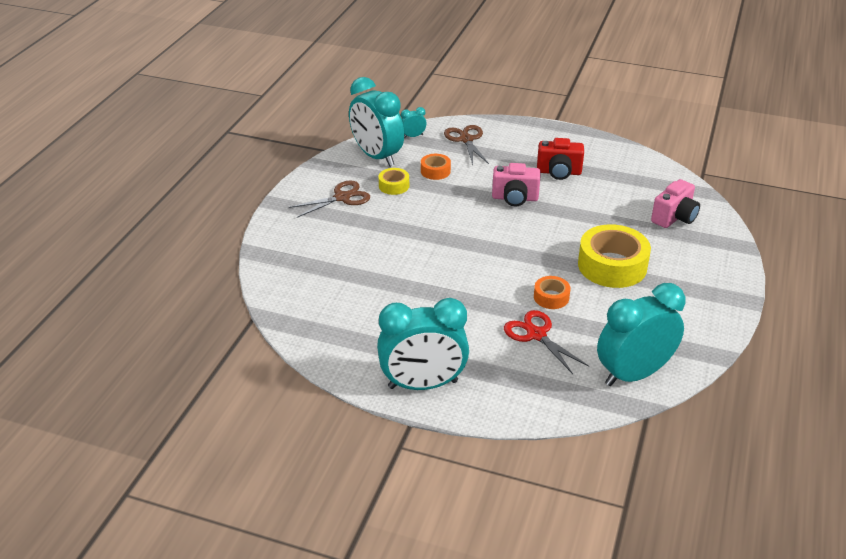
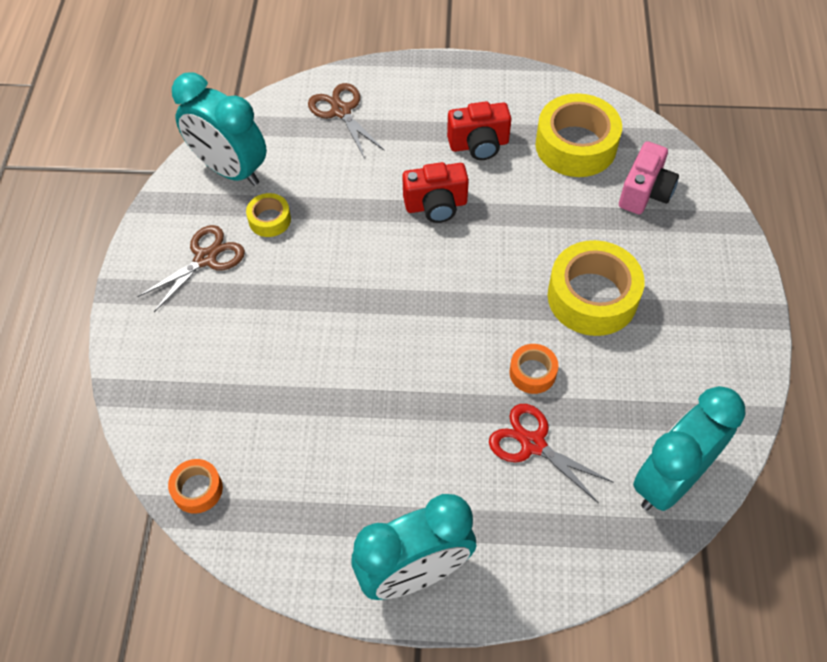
camera: 15 degrees left, 20 degrees up
(413, 136) = (268, 120): turquoise clock -> none
(435, 171) = (317, 179): orange tape -> orange tape (197, 489)
(515, 198) = (436, 205): pink camera -> red camera
(631, 184) = (576, 145): none -> yellow tape

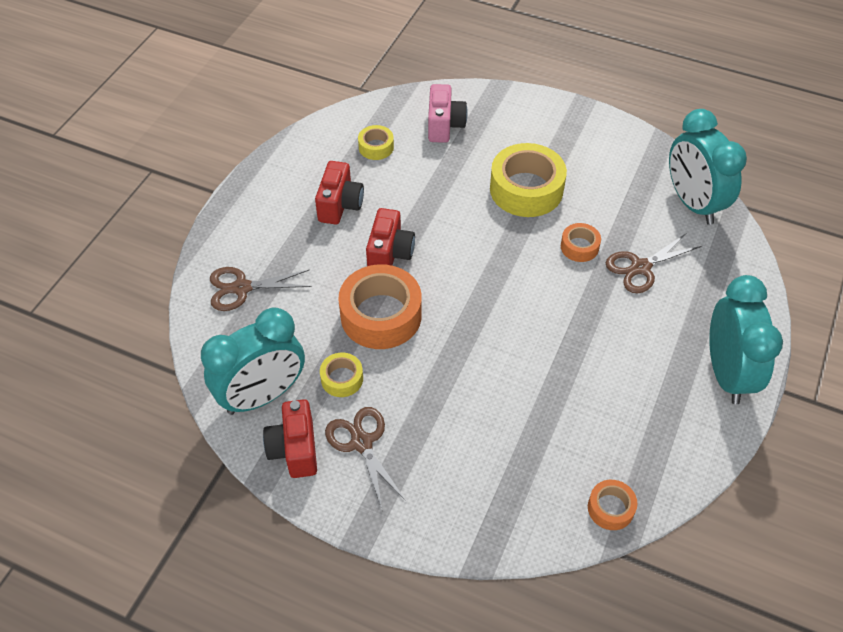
camera: 70 degrees left, 5 degrees down
(182, 212) = (294, 449): none -> red camera
(355, 224) = (381, 315): none -> orange tape
(533, 444) = (640, 267): red scissors -> brown scissors
(576, 145) = (376, 147): yellow tape -> yellow tape, size x0.50
(645, 193) = (444, 126): pink camera -> pink camera turned 45 degrees clockwise

